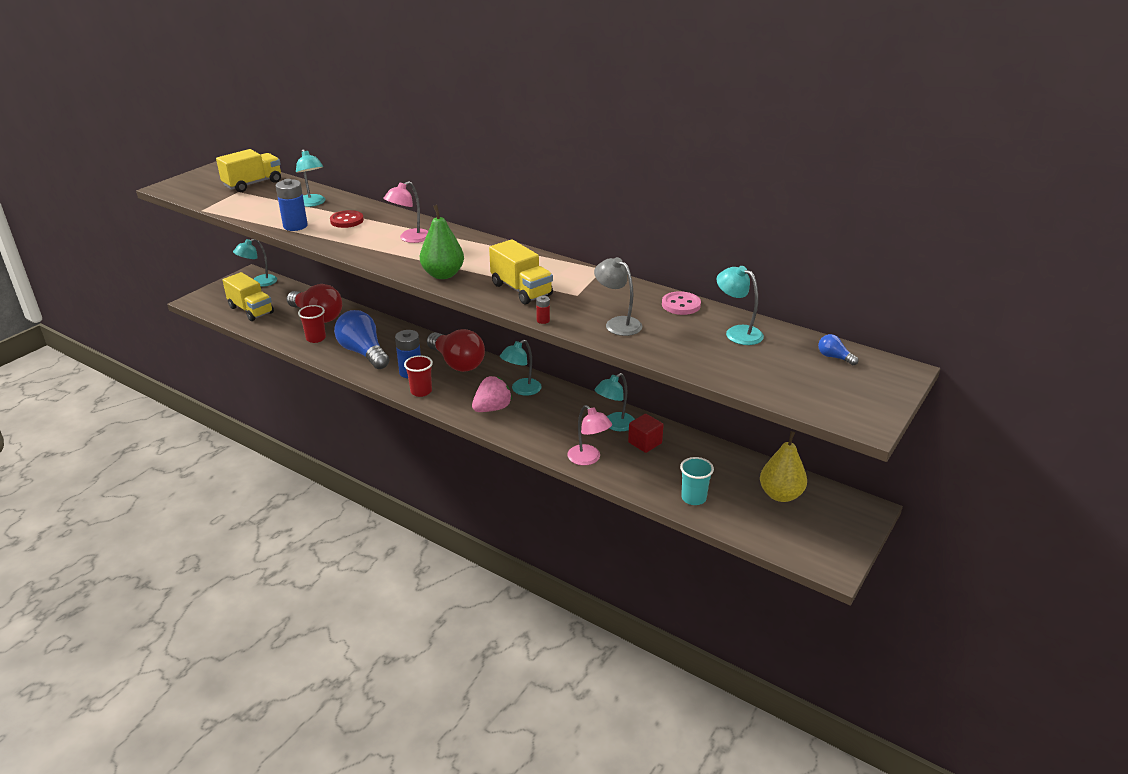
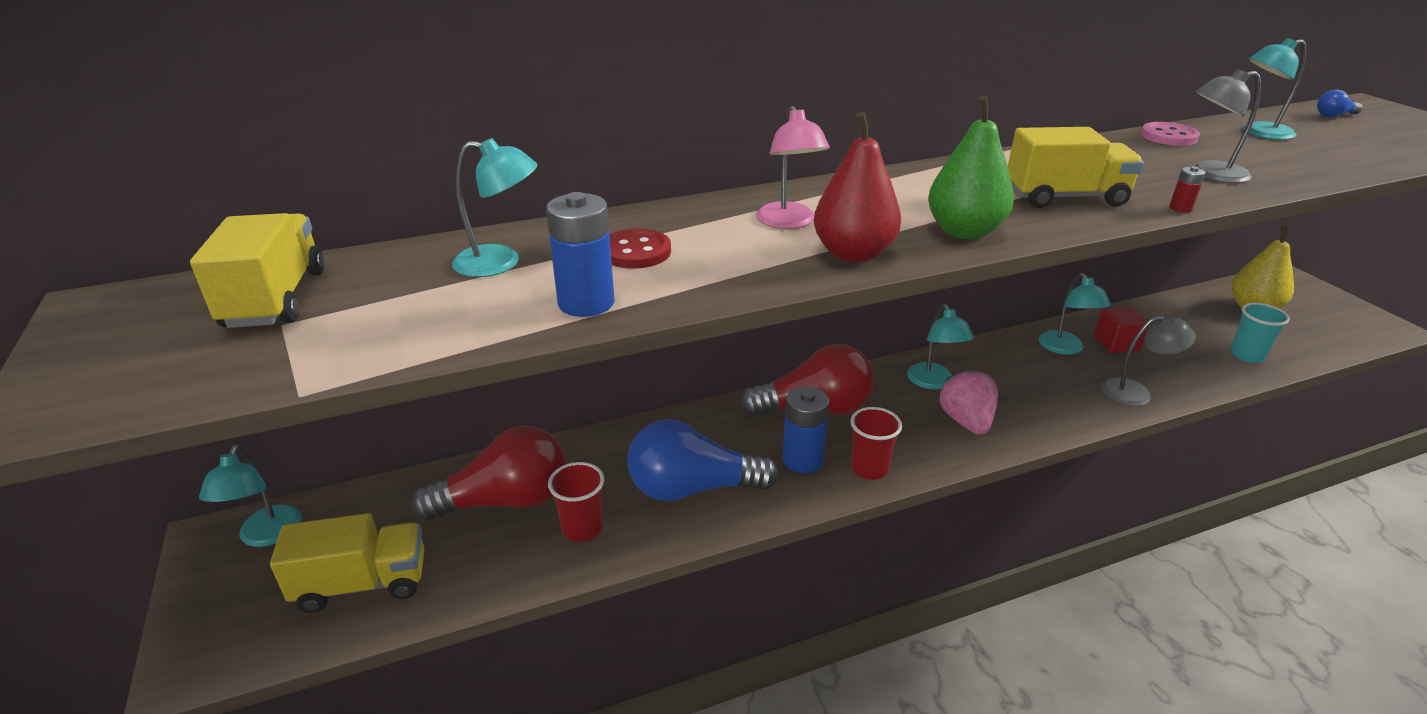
camera: 55 degrees left, 0 degrees up
(390, 258) = (853, 254): none -> red pear
(588, 459) = (1135, 392): pink lamp -> grey lamp

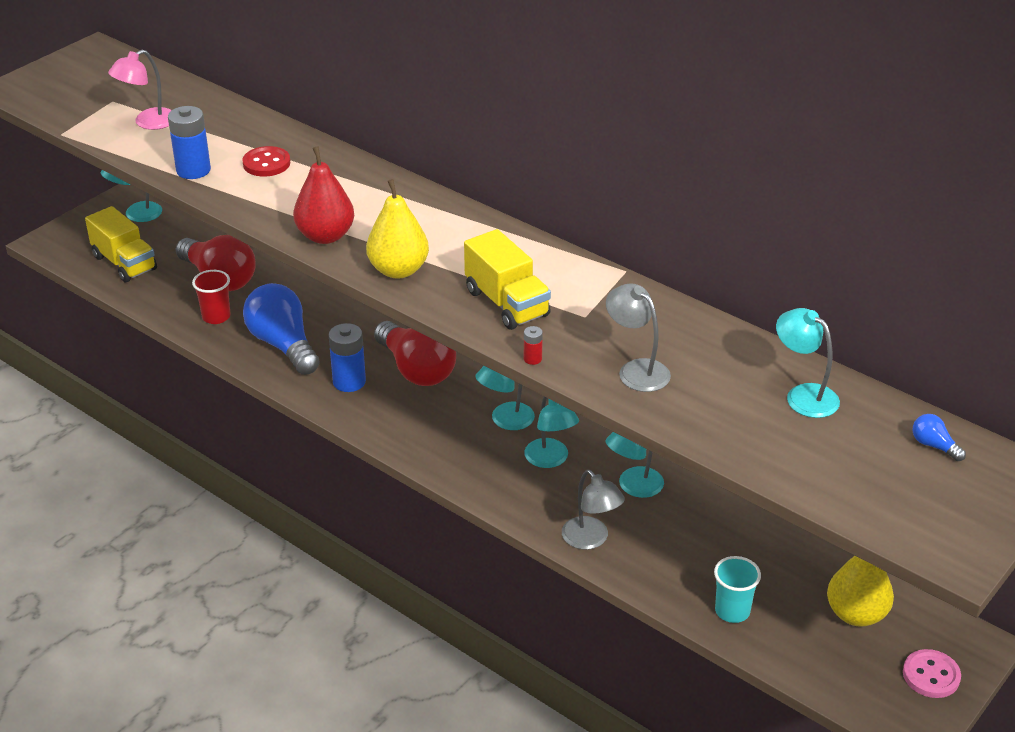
camera: 60 degrees right, 5 degrees up
(276, 298) = (133, 87): yellow truck -> none
(500, 263) = (218, 128): turquoise lamp -> turquoise lamp (550, 460)
(789, 222) = (355, 201): pink lamp -> pink lamp (148, 122)
(869, 469) = (362, 415): red cup -> none
(964, 231) = (398, 270): green pear -> yellow pear
(966, 421) = (461, 449): pink strawberry -> none
(1116, 344) = (673, 518): red cube -> none
(1168, 136) = (730, 342): pink button -> pink button (931, 675)

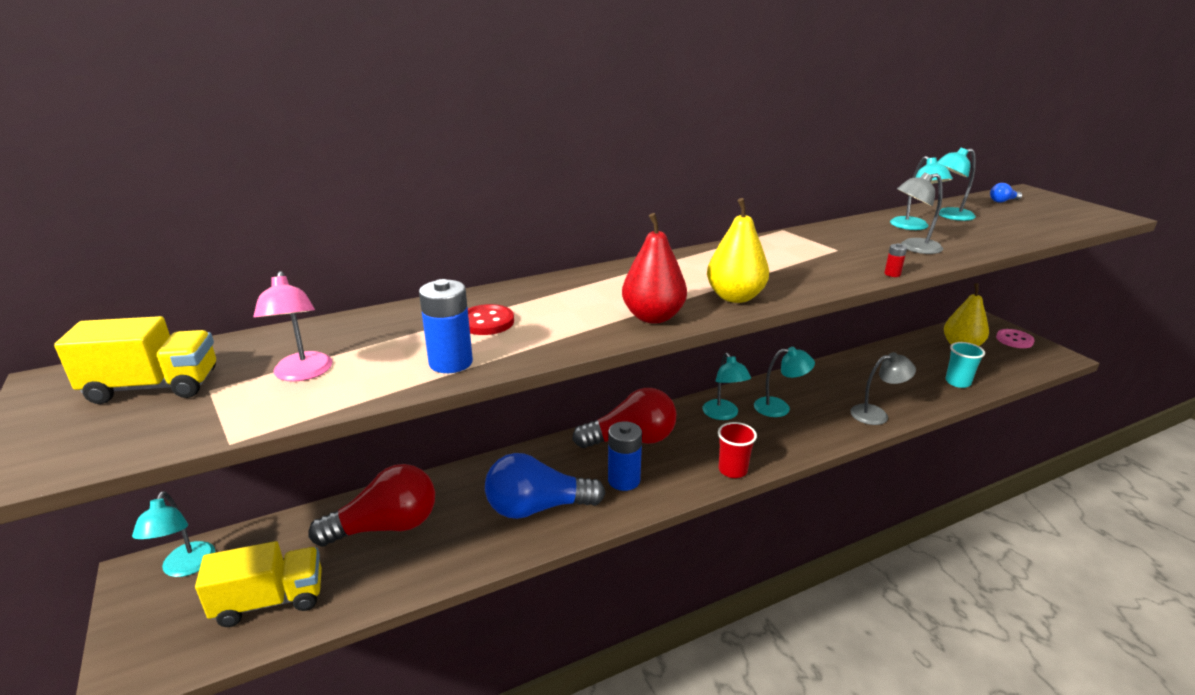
camera: 65 degrees left, 10 degrees down
(216, 316) = (450, 545): red cup -> red cup (732, 470)
(507, 303) = (809, 269): yellow truck -> yellow truck (154, 387)
(633, 487) = (822, 383): turquoise lamp -> turquoise lamp (913, 227)

